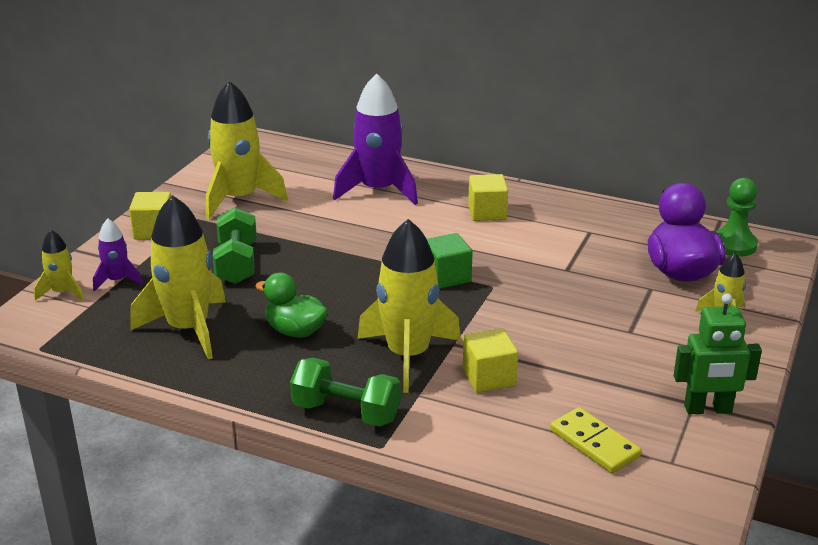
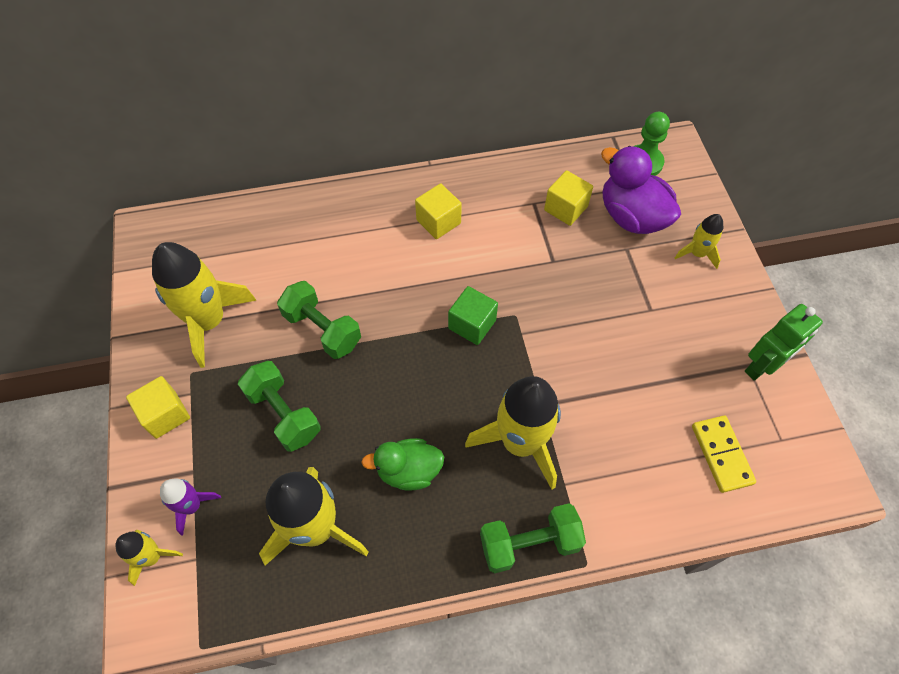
camera: 35 degrees left, 30 degrees up
(319, 234) = (322, 329): none -> green dumbbell
(378, 190) = (325, 240): purple rocket -> none
(489, 377) = (597, 429): yellow cube -> yellow cube (565, 208)
(594, 443) = (721, 454): yellow domino -> yellow domino turned 60 degrees clockwise

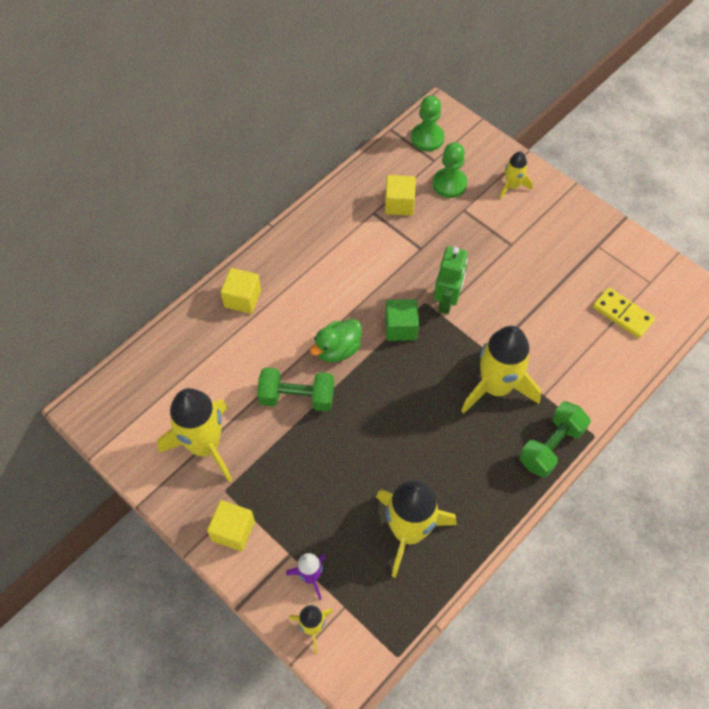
camera: 35 degrees left, 0 degrees up
(283, 414) = (320, 473): green dumbbell -> none
(408, 471) = (439, 453): green duck -> green duck (337, 349)
(438, 221) = (315, 267): yellow cube -> yellow cube (242, 298)
(632, 216) = (449, 184): purple duck -> green pawn
(761, 366) = (606, 241): green robot -> green robot (447, 301)

